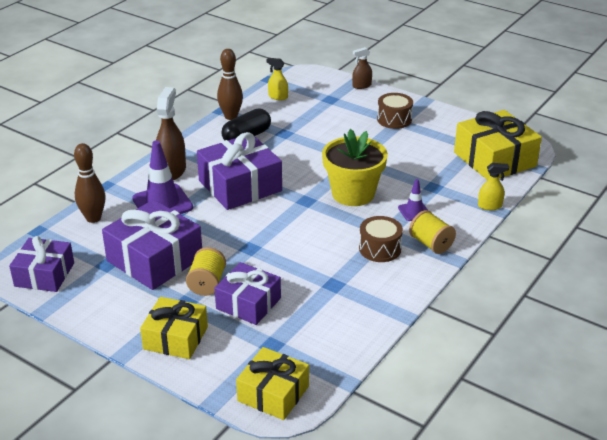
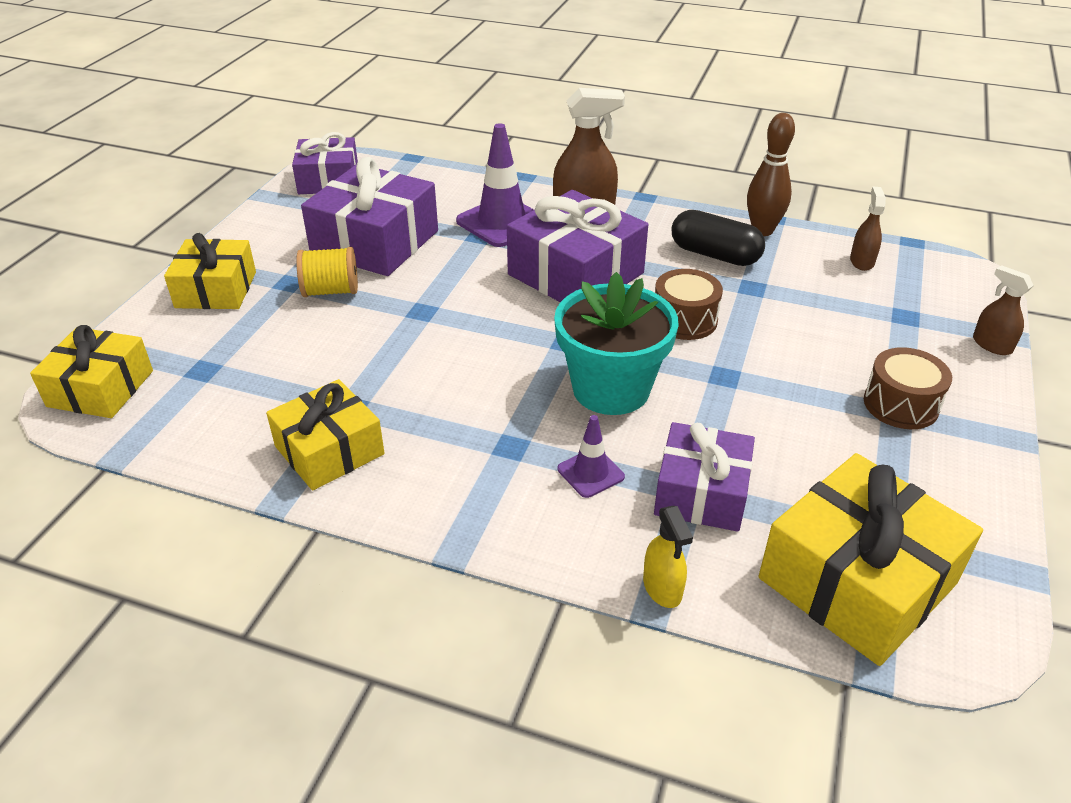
camera: 75 degrees right, 5 degrees up
(93, 218) = (449, 184): brown bowling pin -> none
(248, 303) = (292, 333): purple gift -> purple gift (701, 492)
(278, 97) = (861, 261): yellow spray bottle -> brown spray bottle
(353, 194) = (611, 389): yellow flower pot -> turquoise flower pot
(370, 294) = (329, 450): none -> yellow gift
(380, 249) = (459, 444): brown drum -> brown drum (684, 320)
(431, 244) = (494, 509): yellow spool -> none

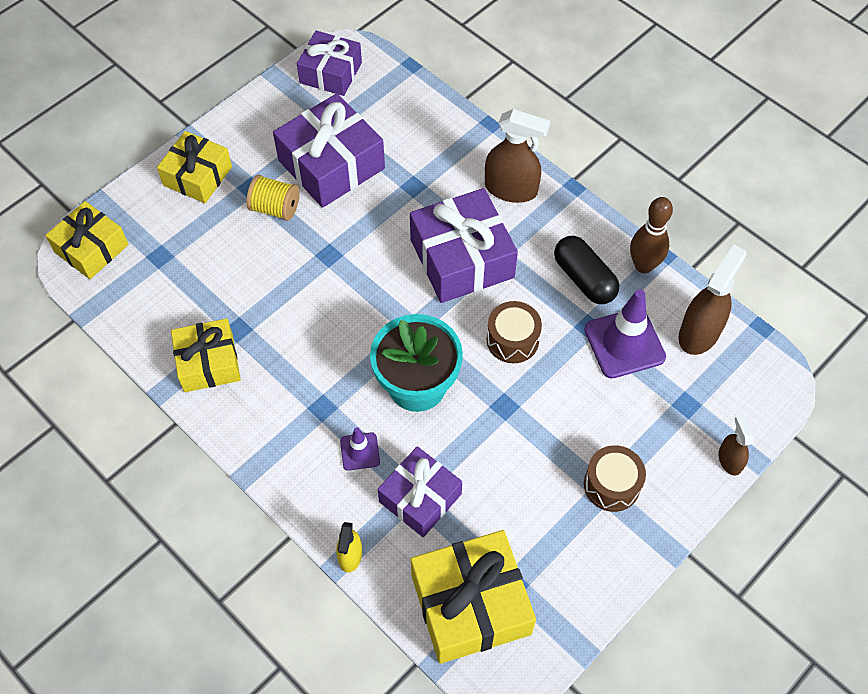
camera: 25 degrees right, 20 degrees up
(502, 222) = (439, 176): purple traffic cone -> purple traffic cone (624, 343)
(861, 261) = (699, 333): brown spray bottle -> brown spray bottle, size x1.80

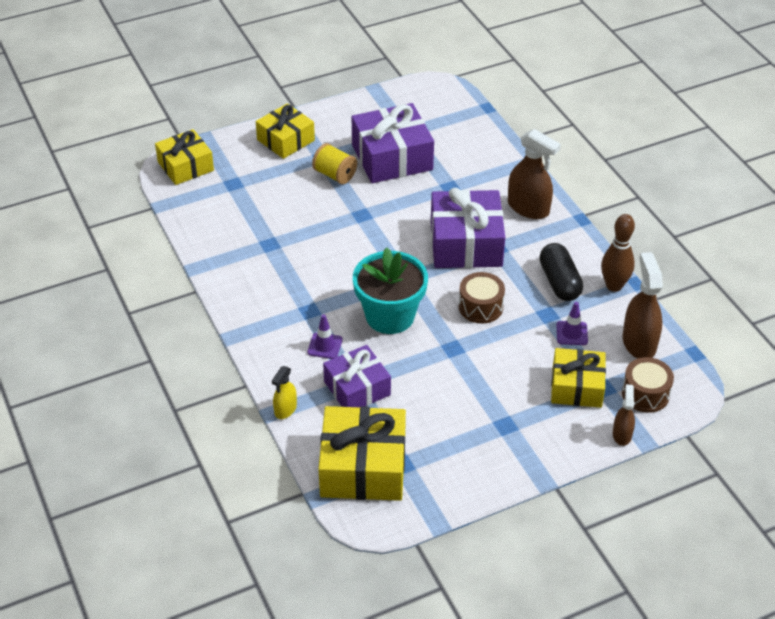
camera: 20 degrees right, 15 degrees down
(208, 363) = (237, 259): yellow gift -> yellow gift (576, 387)
(330, 73) = (420, 98): purple gift -> none
(611, 485) = (514, 423): brown drum -> brown drum (645, 394)
(624, 343) = (572, 333): purple traffic cone -> purple traffic cone, size x0.53
(699, 333) = (639, 343): brown spray bottle -> brown spray bottle turned 60 degrees counterclockwise

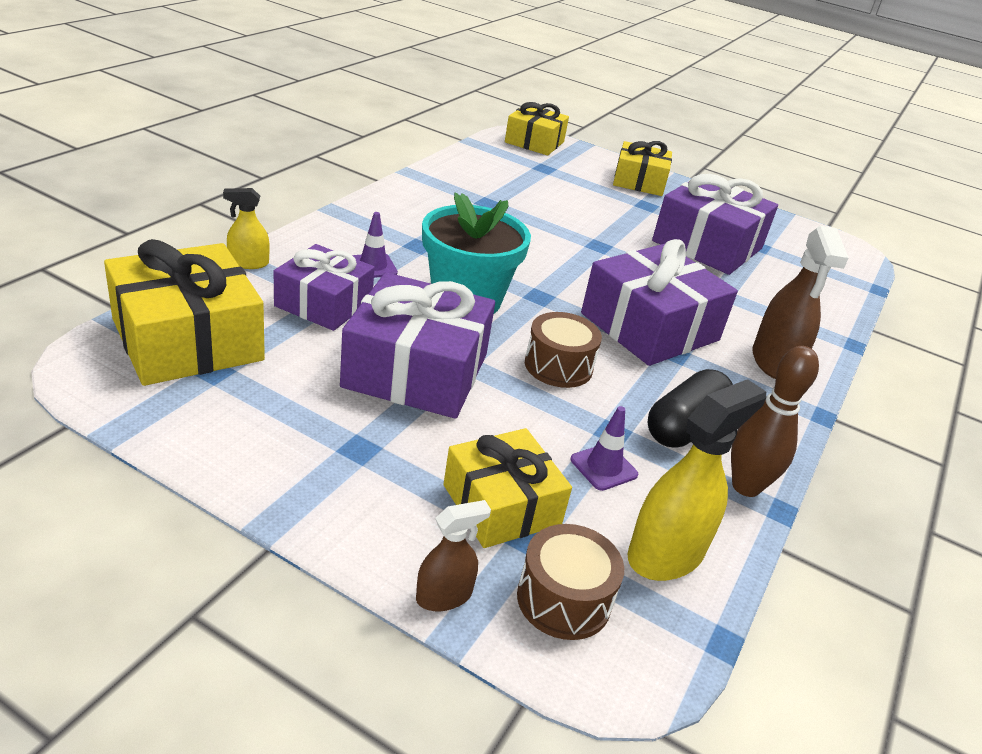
camera: 50 degrees right, 10 degrees down
(335, 175) = (632, 217): yellow spool -> none
(451, 373) = (416, 370): none -> purple gift
(639, 343) = (666, 554): brown spray bottle -> yellow spray bottle

